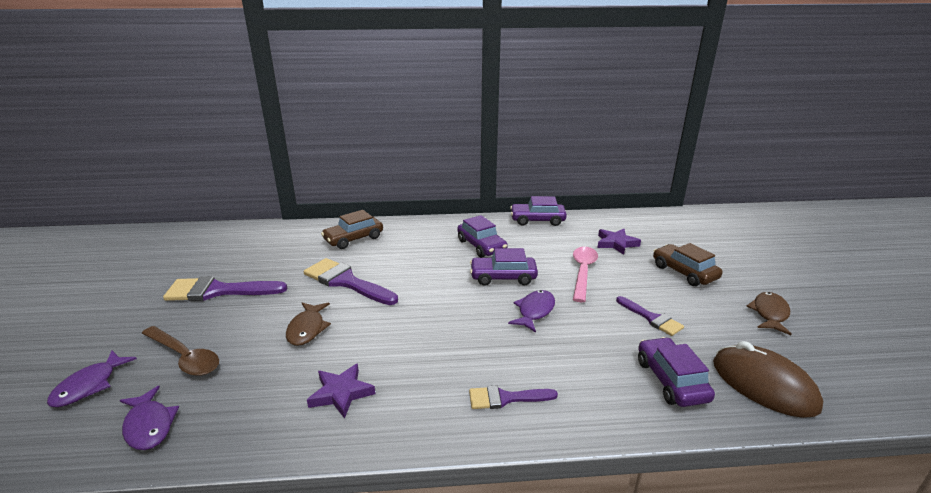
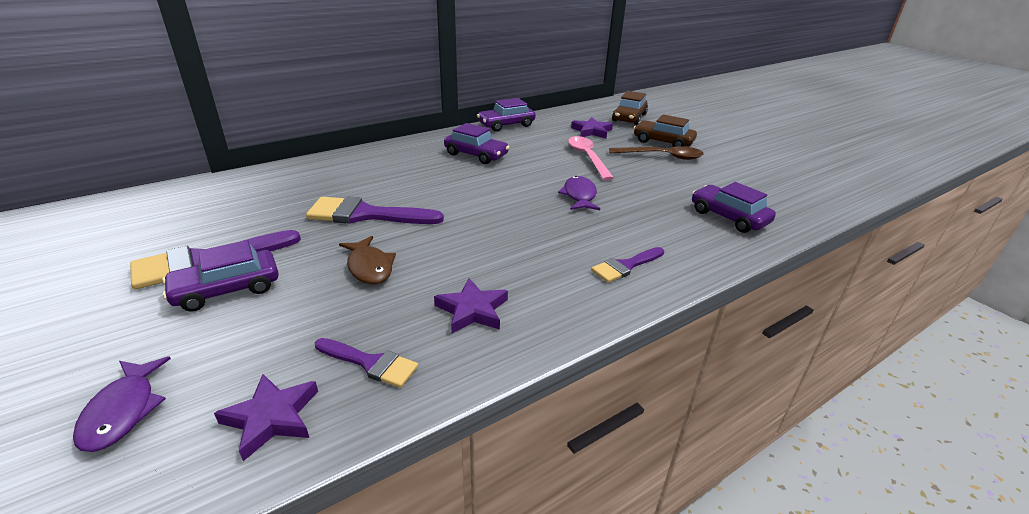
camera: 30 degrees left, 5 degrees up
(149, 425) = (271, 418): purple fish -> purple star
(184, 357) = (238, 337): brown spoon -> brown spoon (661, 156)
(353, 239) = (329, 174): brown car -> brown car (629, 118)
(503, 277) = (524, 176): purple car -> purple car (227, 289)
(651, 318) = (673, 179): purple brush -> purple brush (371, 363)
(763, 385) = (786, 203): brown mouse -> none
(769, 313) = (745, 157): brown fish -> none

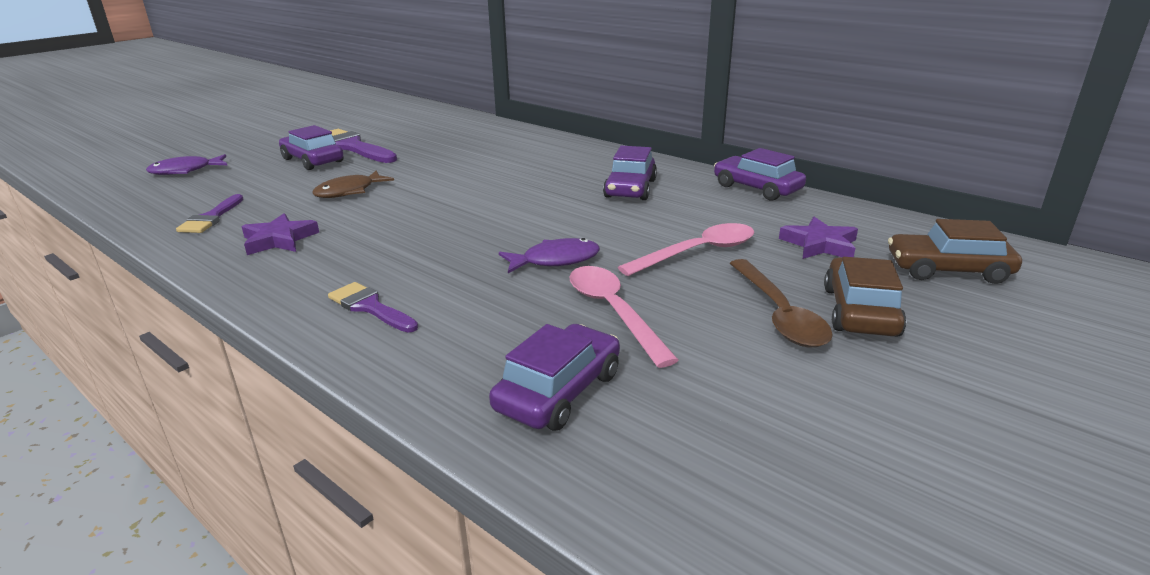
camera: 75 degrees right, 5 degrees down
(271, 418) = (163, 204): purple star -> none
(366, 215) = (444, 172): purple brush -> none
(651, 191) = (613, 312): none -> pink spoon

